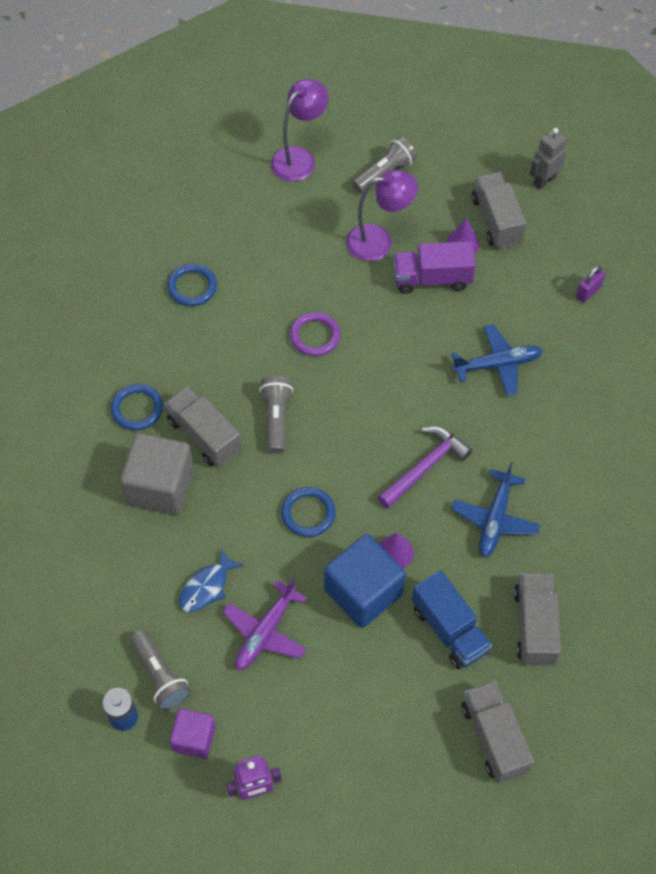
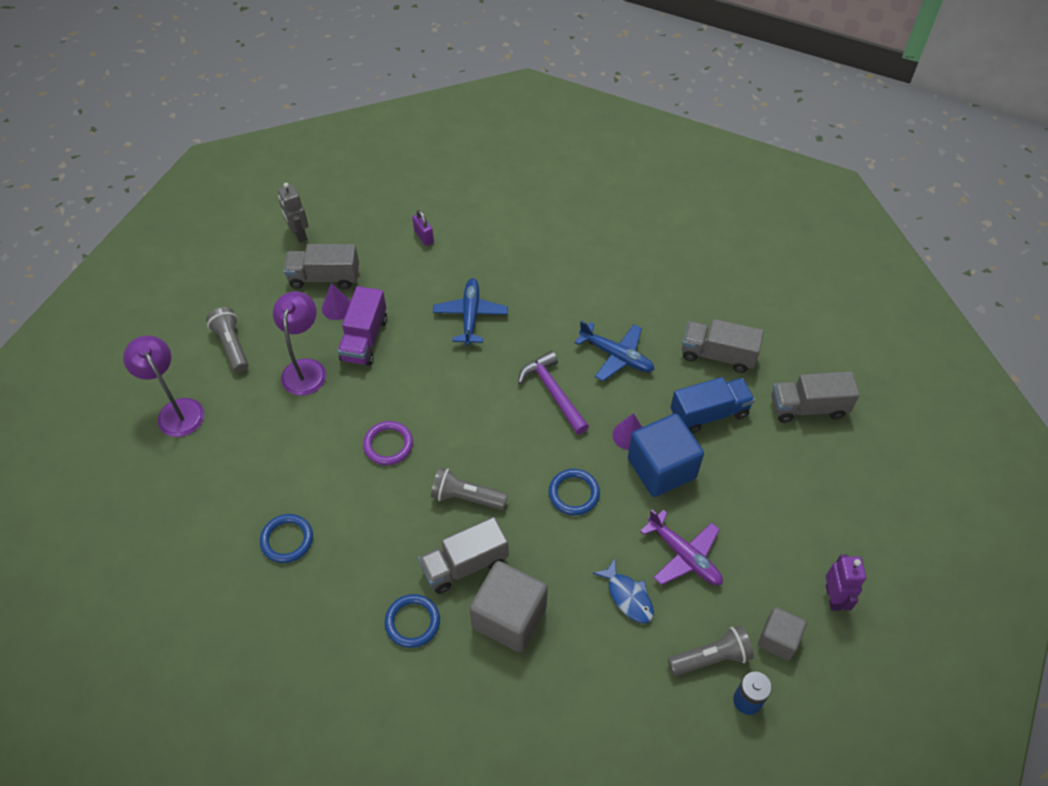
camera: 75 degrees left, 5 degrees down
(194, 738) = (778, 639): purple cube -> grey cube

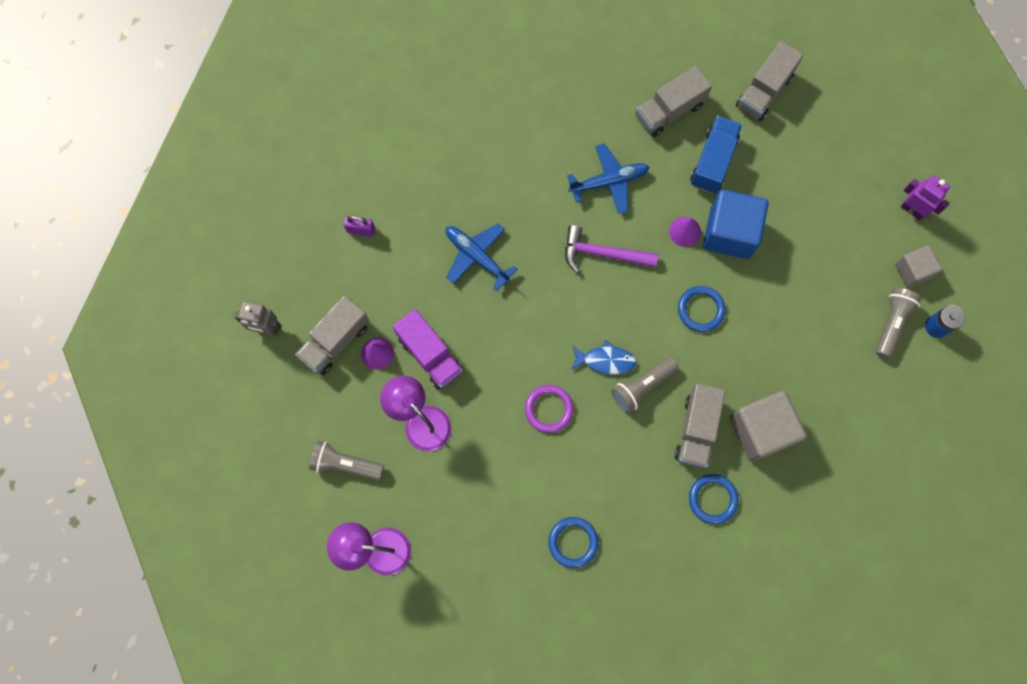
camera: 50 degrees left, 20 degrees up
(628, 596) = (808, 339): blue fish -> blue fish (605, 360)
(684, 555) = (808, 277): purple plane -> none

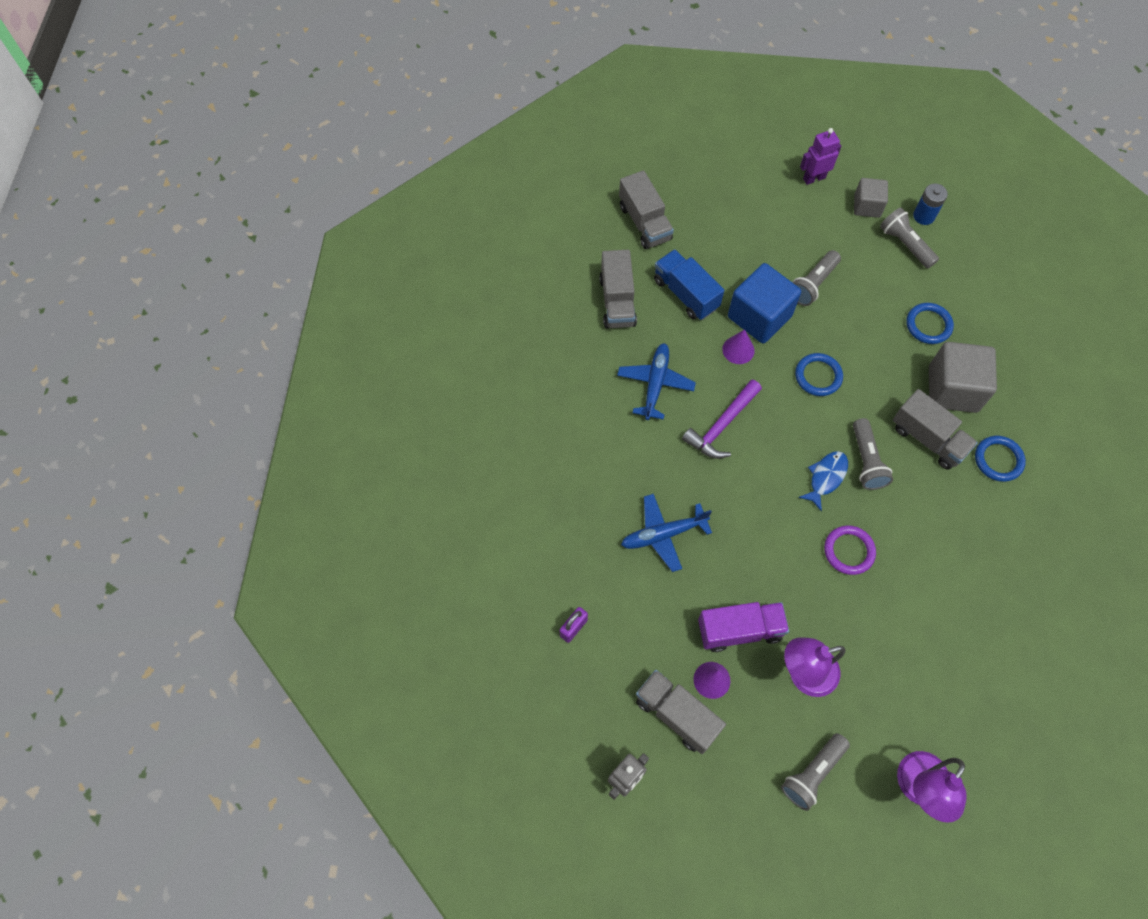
camera: 60 degrees left, 10 degrees down
(335, 341) = (677, 715): grey truck -> grey truck turned 150 degrees clockwise
(573, 542) = (988, 598): blue ring -> blue ring (928, 325)
(793, 262) = (813, 284): none -> grey flashlight

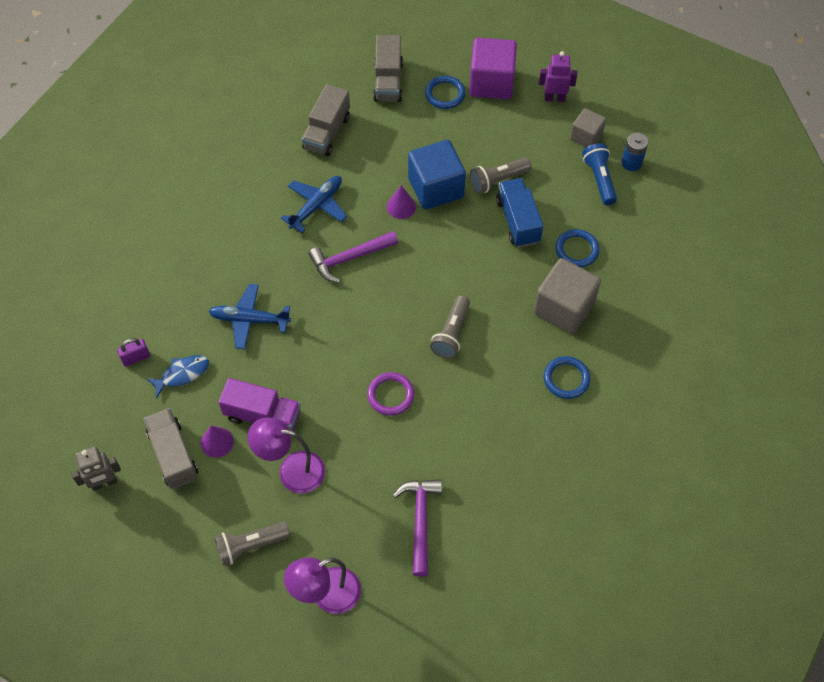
camera: 25 degrees right, 5 degrees down
(686, 294) = (386, 148): blue truck -> blue truck (518, 221)
(745, 185) = (491, 83): none -> purple cube
(818, 376) = (454, 252): blue ring -> blue ring (445, 94)
(826, 477) = (409, 332): blue fish -> blue fish (182, 374)
(905, 244) = (599, 179): grey flashlight -> blue flashlight
(928, 439) = (516, 338): grey truck -> none
(955, 667) = (420, 520): none -> purple hammer

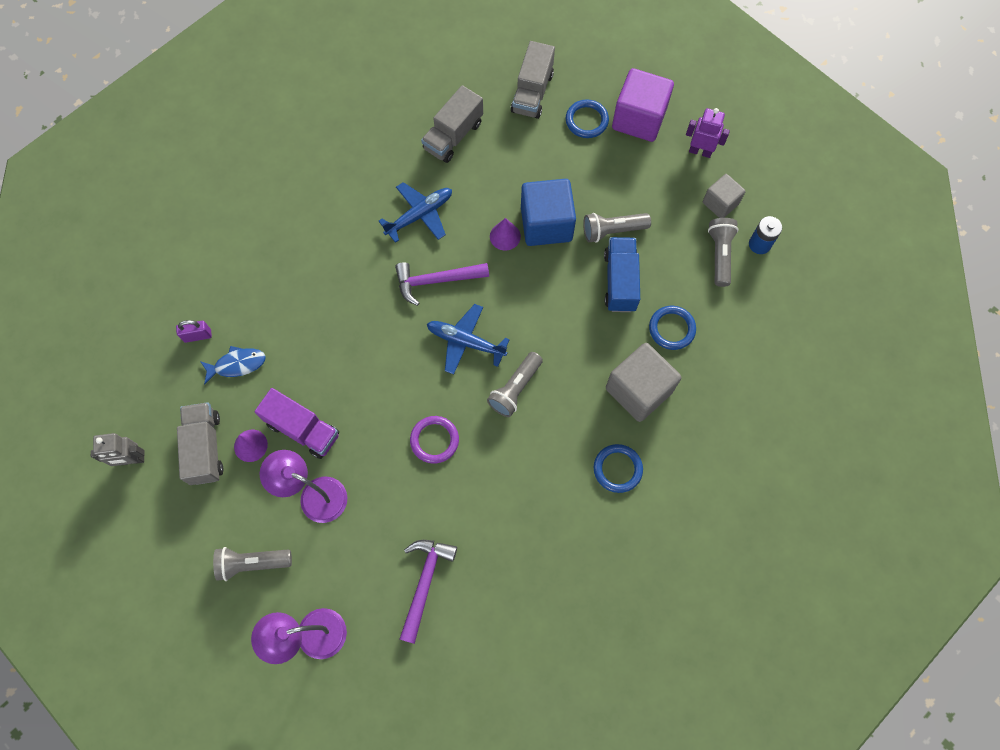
camera: 15 degrees right, 10 degrees up
(250, 320) = (318, 323): blue plane -> blue plane (466, 342)
(599, 179) = (719, 255): blue flashlight -> grey flashlight

